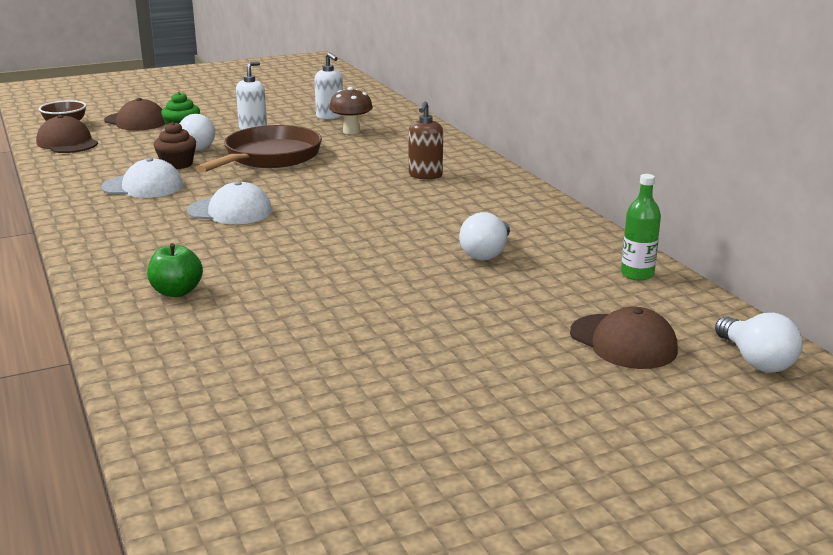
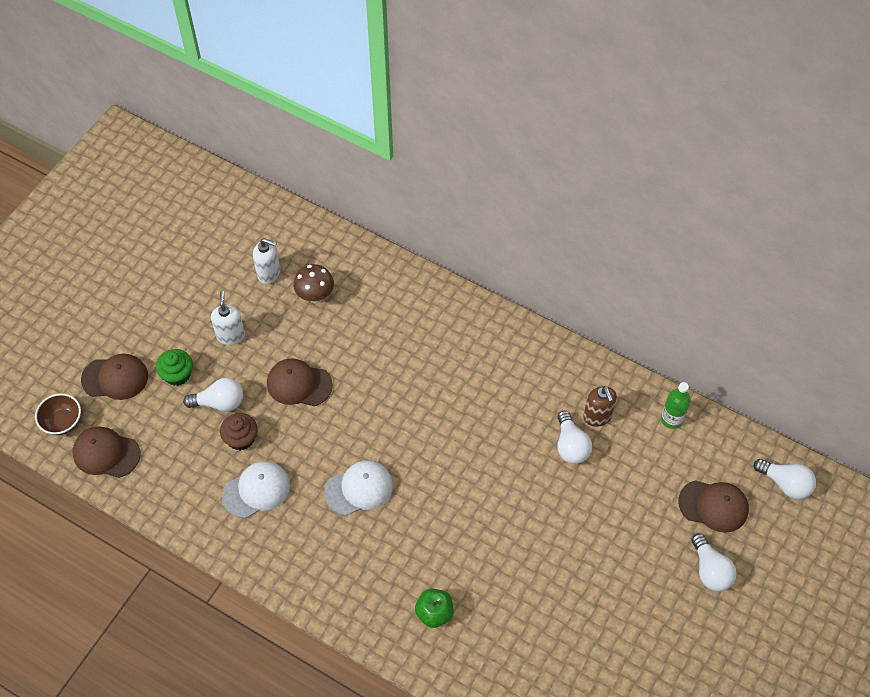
camera: 35 degrees left, 35 degrees up
(269, 157) = (299, 384): brown pan -> brown cap
(425, 175) = (440, 348): brown soap dispenser -> brown soap dispenser (597, 416)
(557, 383) = (710, 570): none -> white light bulb

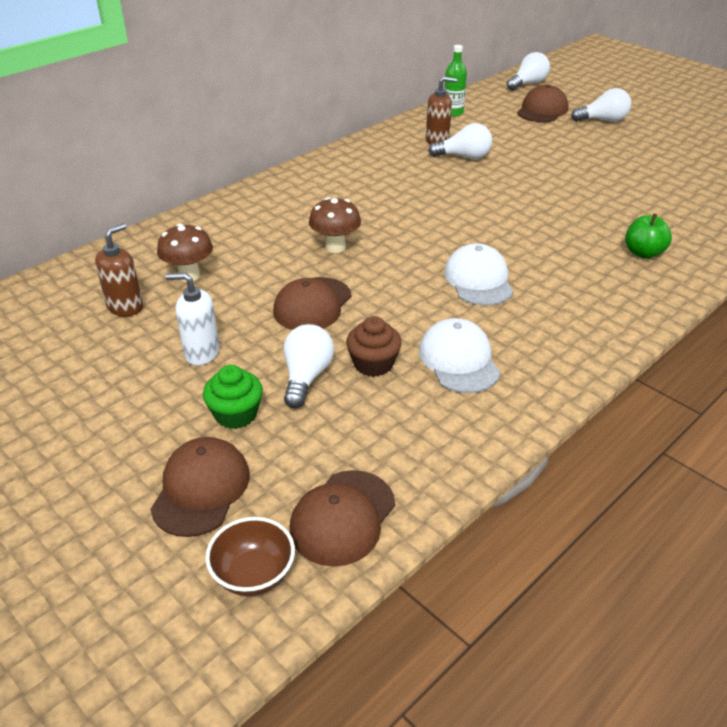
camera: 75 degrees left, 20 degrees down
(269, 273) = (125, 307): white soap dispenser -> brown soap dispenser
(379, 378) = (335, 247): none -> brown mushroom

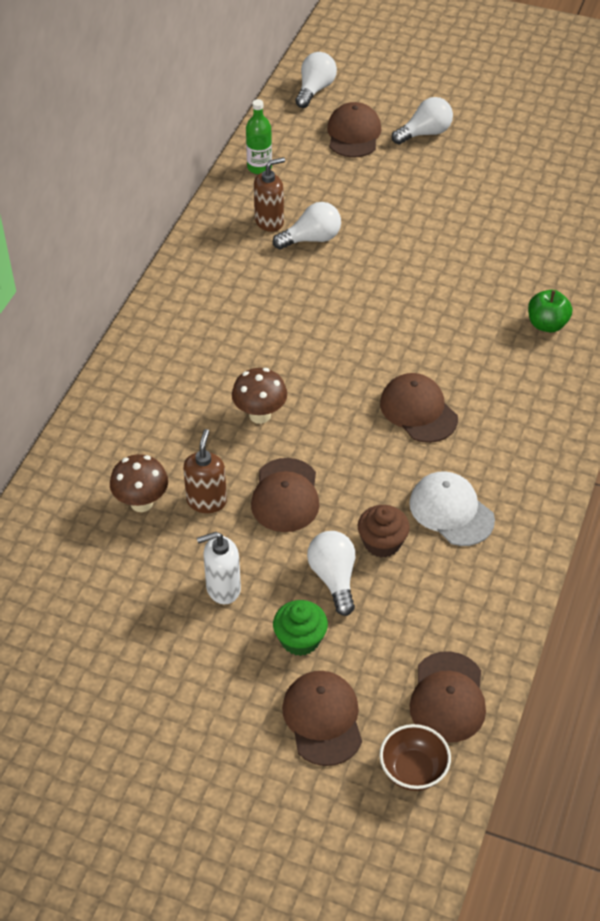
camera: 25 degrees left, 10 degrees up
(125, 307) = (109, 564): brown soap dispenser -> brown soap dispenser (206, 501)
(478, 280) = (418, 411): white cap -> brown cap

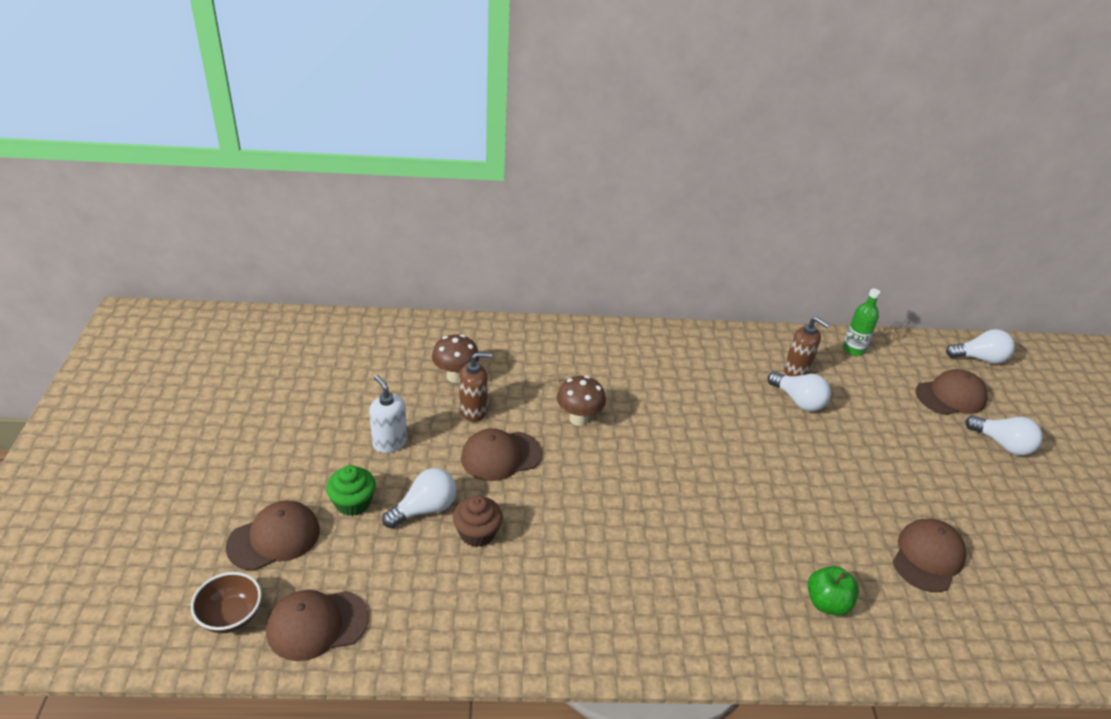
camera: 65 degrees right, 10 degrees down
(418, 411) = (645, 523): brown cap -> brown cap (927, 557)
(451, 511) = (536, 576): white cap -> none

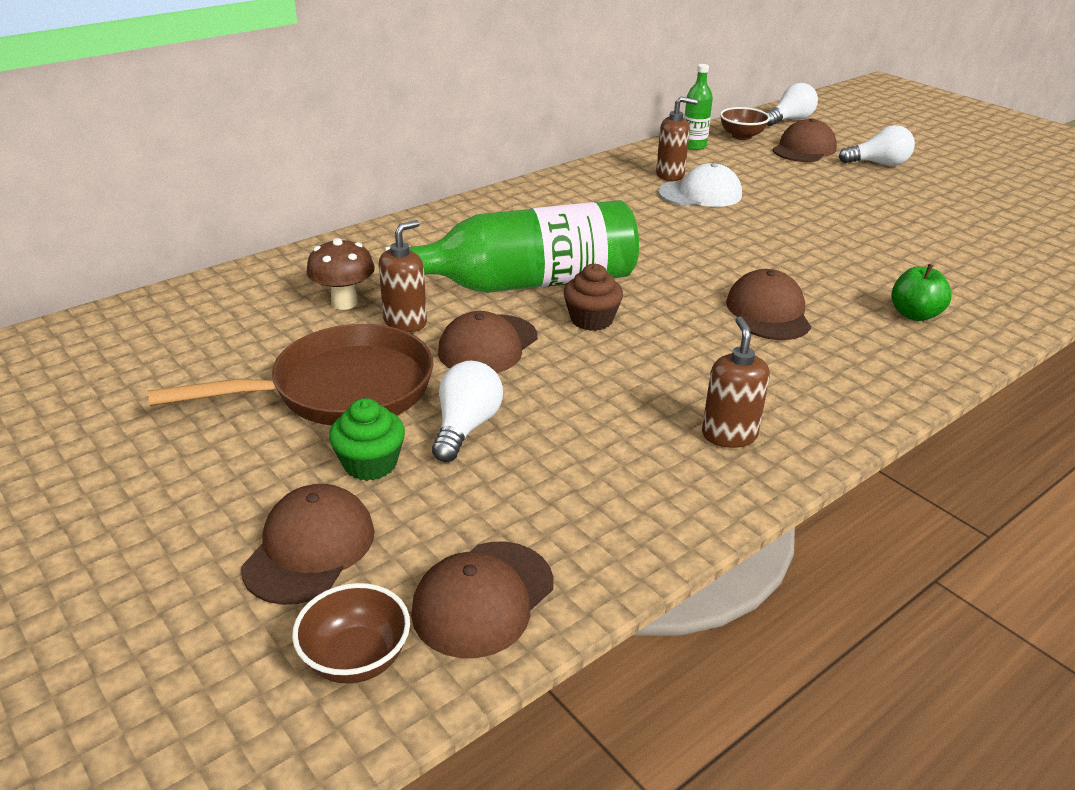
camera: 35 degrees left, 5 degrees down
(389, 442) = (342, 390): white soap dispenser -> brown pan
(477, 533) = (552, 418): brown cupcake -> brown cupcake (591, 320)
(566, 613) = (729, 435): none -> brown soap dispenser
(579, 419) = (527, 283): brown mushroom -> green bottle
(798, 401) = (700, 194): white light bulb -> white cap
(909, 357) = (741, 136): none -> brown bowl
(927, 557) = (934, 252): brown cap -> brown cap (768, 312)

